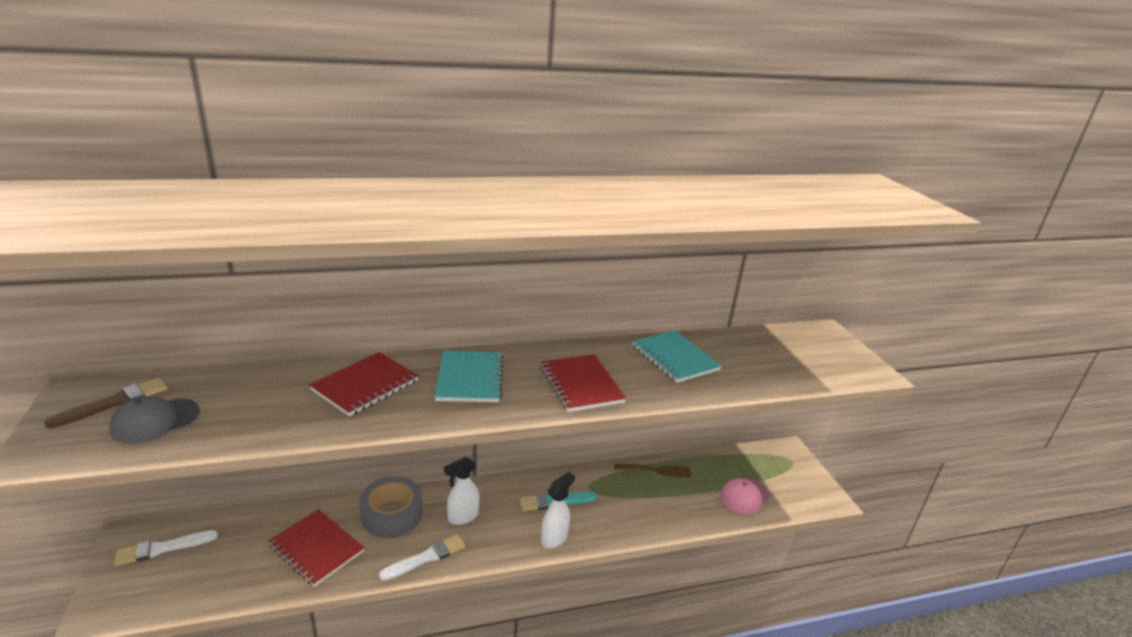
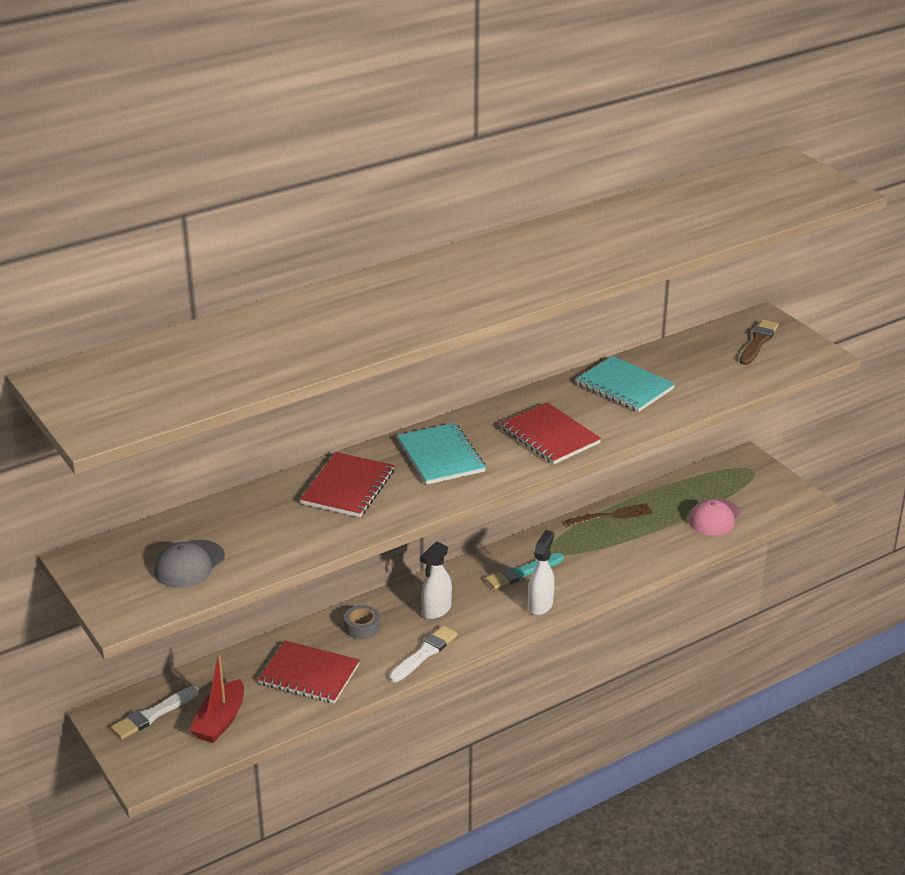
camera: 15 degrees left, 5 degrees up
(113, 403) = (131, 560): brown brush -> brown brush (758, 342)
(208, 573) = (220, 721): none -> red boat
(392, 514) = (362, 627): grey tape -> grey tape, size x0.53

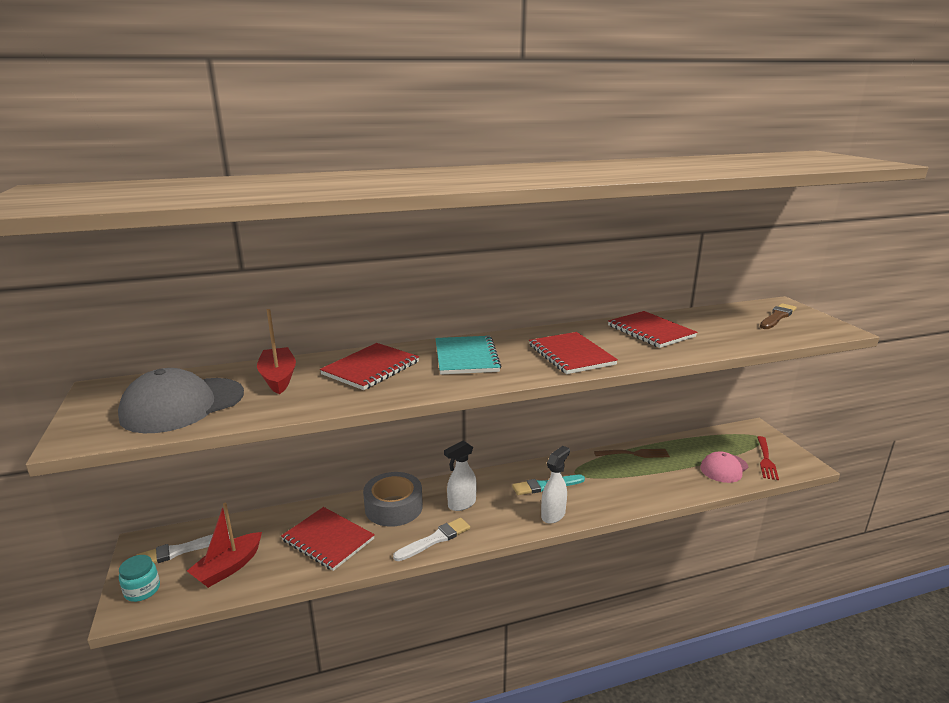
camera: 15 degrees right, 10 degrees down
(145, 758) = (142, 590): none -> turquoise jar
(189, 564) = (183, 405): grey cap -> grey cap, size x1.56
(258, 515) = (278, 378): none -> red boat
(362, 627) = (393, 507): grey tape -> grey tape, size x1.88
(625, 386) = (650, 331): turquoise notebook -> red notebook
(759, 499) = (766, 460): none -> red fork

